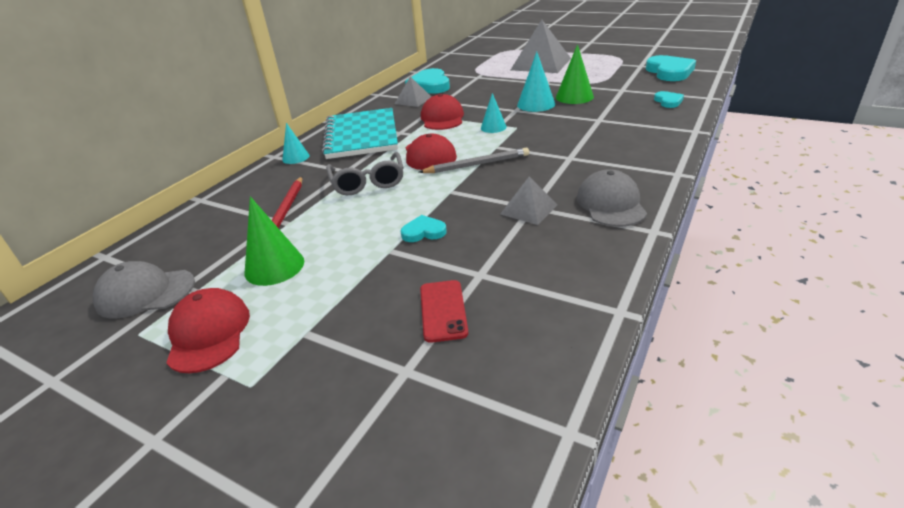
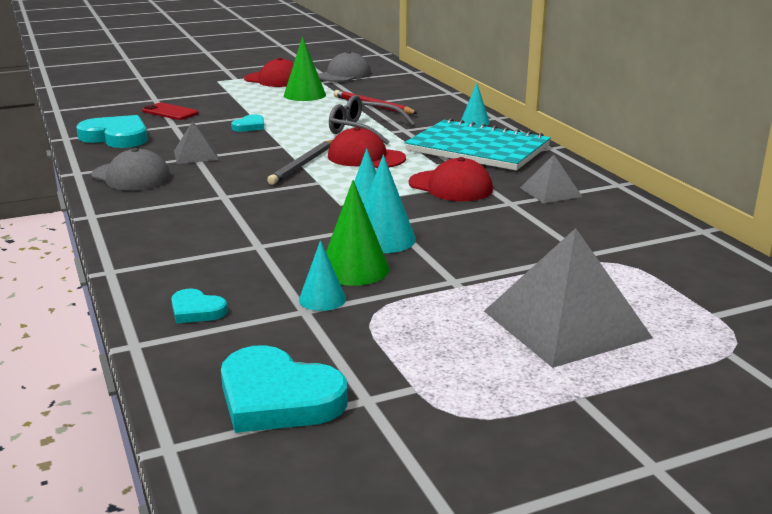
camera: 125 degrees right, 10 degrees down
(430, 85) = (602, 216): turquoise heart -> turquoise heart (116, 137)
(608, 91) = (322, 299): none -> turquoise cone

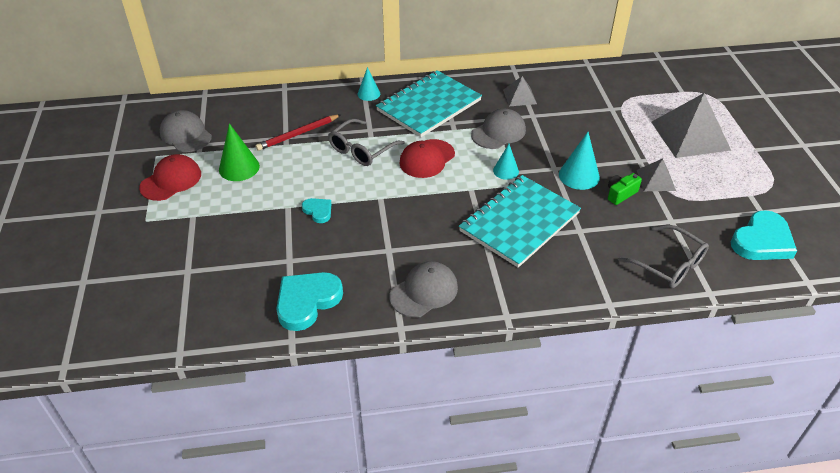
camera: 75 degrees left, 20 degrees up
(170, 112) = (244, 261): red phone -> none
(196, 155) = (384, 250): grey pyramid -> grey pyramid (656, 180)
(196, 310) = (669, 265): turquoise heart -> grey glasses
(263, 210) = (519, 222): none -> turquoise notebook
(302, 164) = (431, 192): grey pencil -> none
(322, 299) = (658, 212): turquoise cone -> none
(354, 269) = (620, 194): green cone -> green camera
(450, 186) = (498, 132): red cap -> grey cap

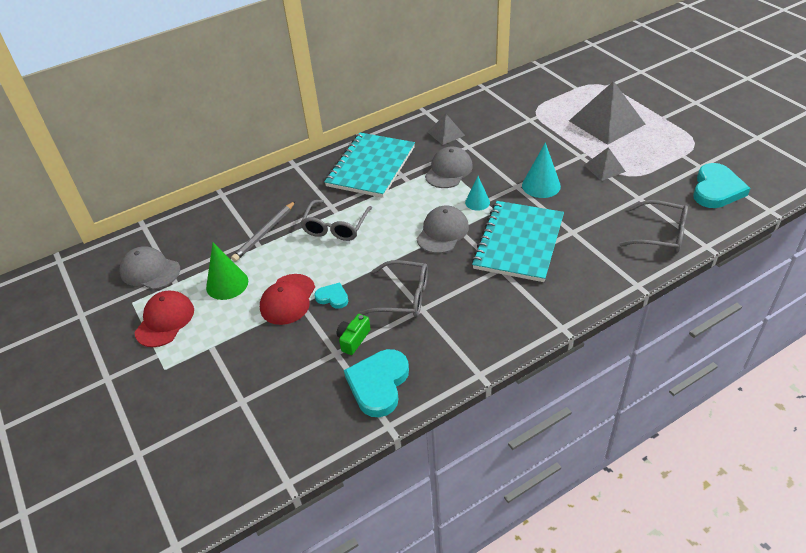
camera: 20 degrees left, 0 degrees up
(298, 134) = (264, 233): red pencil -> grey pencil
(369, 94) = (308, 173): turquoise cone -> none
(380, 233) = (404, 297): none -> grey glasses
(424, 291) = (478, 334): grey cap -> grey cap (442, 232)
(427, 159) = (401, 215): red cap -> red cap (288, 299)
(620, 194) = (584, 189): green camera -> green camera (353, 339)

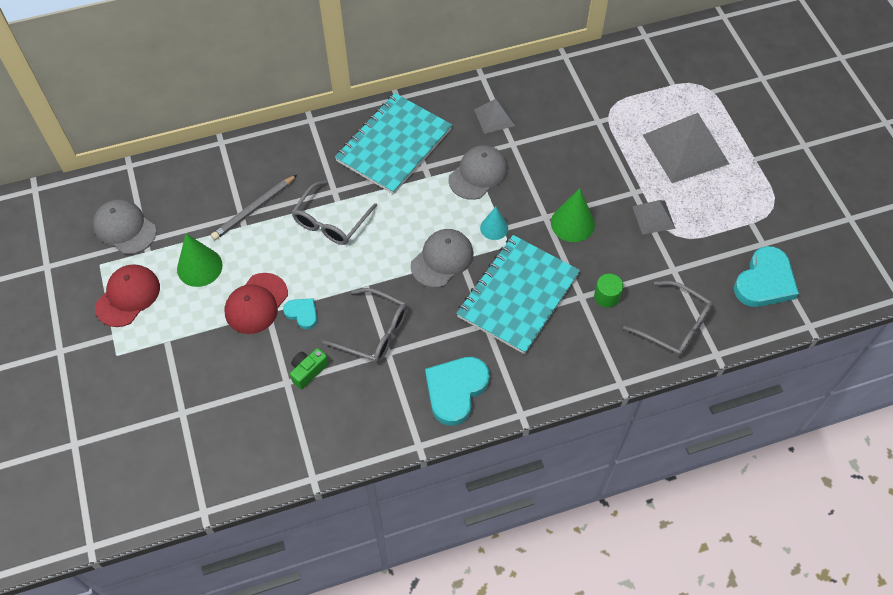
camera: 10 degrees right, 15 degrees up
(378, 384) = (317, 430): turquoise heart -> turquoise heart (455, 390)
(541, 185) = (572, 223): turquoise cone -> green cone
(593, 227) = (606, 296): none -> green cylinder

